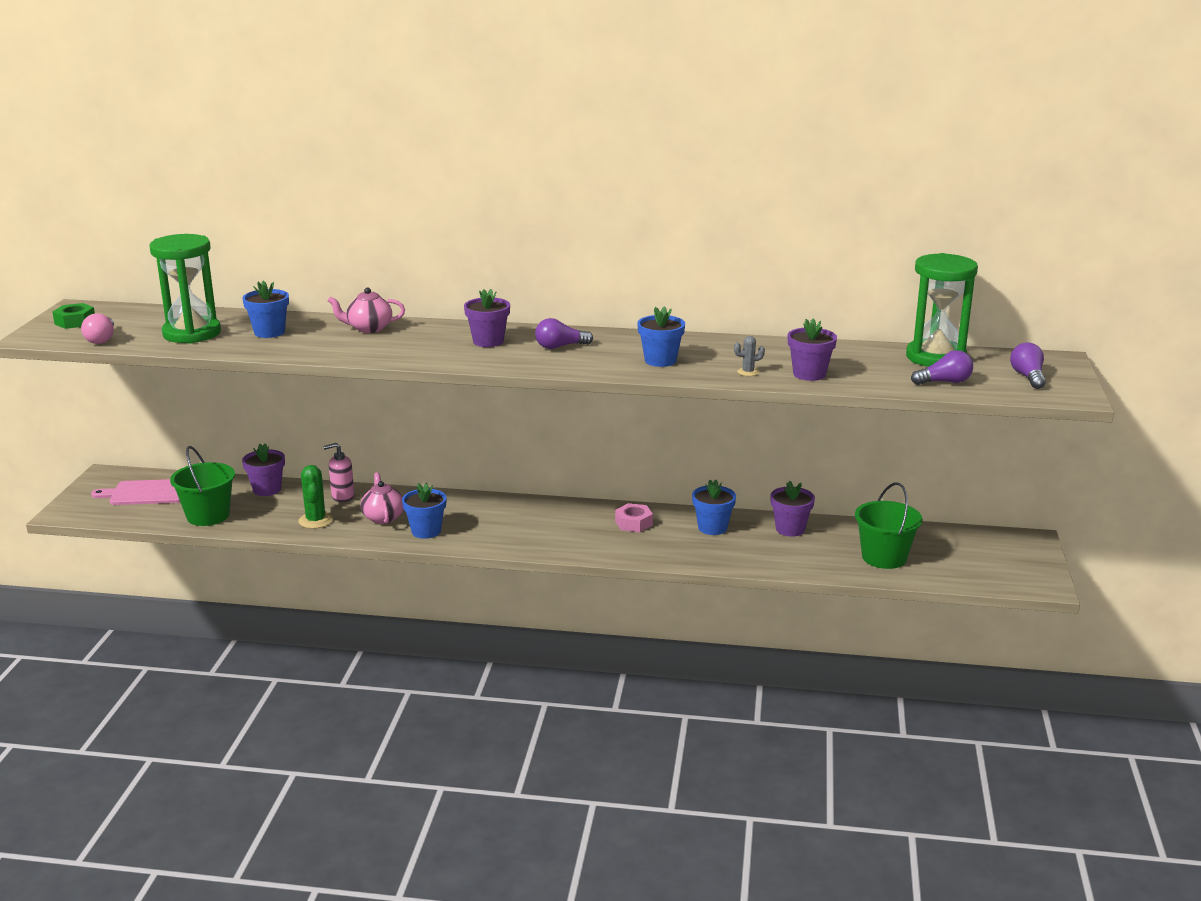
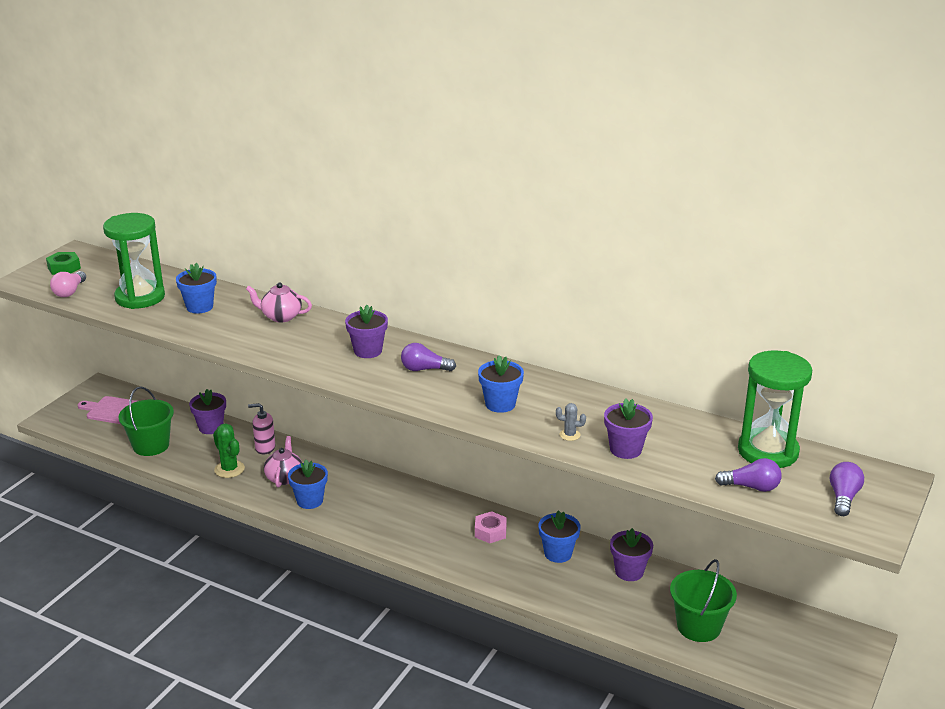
camera: 20 degrees right, 5 degrees up
(316, 520) = (229, 469): green cactus -> green cactus turned 45 degrees counterclockwise

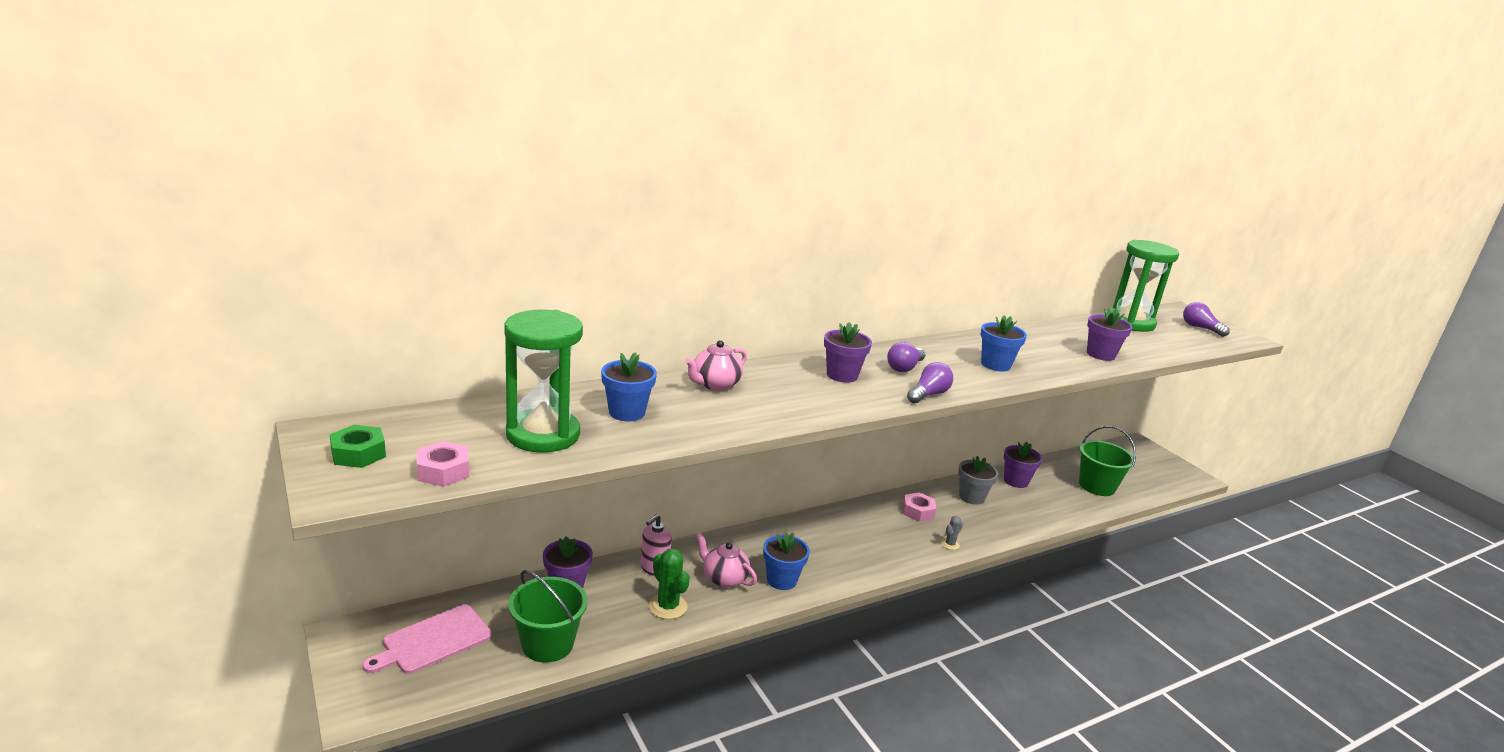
camera: 60 degrees left, 5 degrees down
(70, 292) = (443, 471): pink light bulb -> pink nut
(229, 469) = (668, 606): green cactus -> green cactus turned 60 degrees clockwise
(558, 553) = (971, 497): blue flower pot -> grey flower pot
(569, 435) = (1066, 362): grey cactus -> grey cactus (950, 544)
(751, 487) = (1175, 343): purple light bulb -> purple light bulb (928, 394)

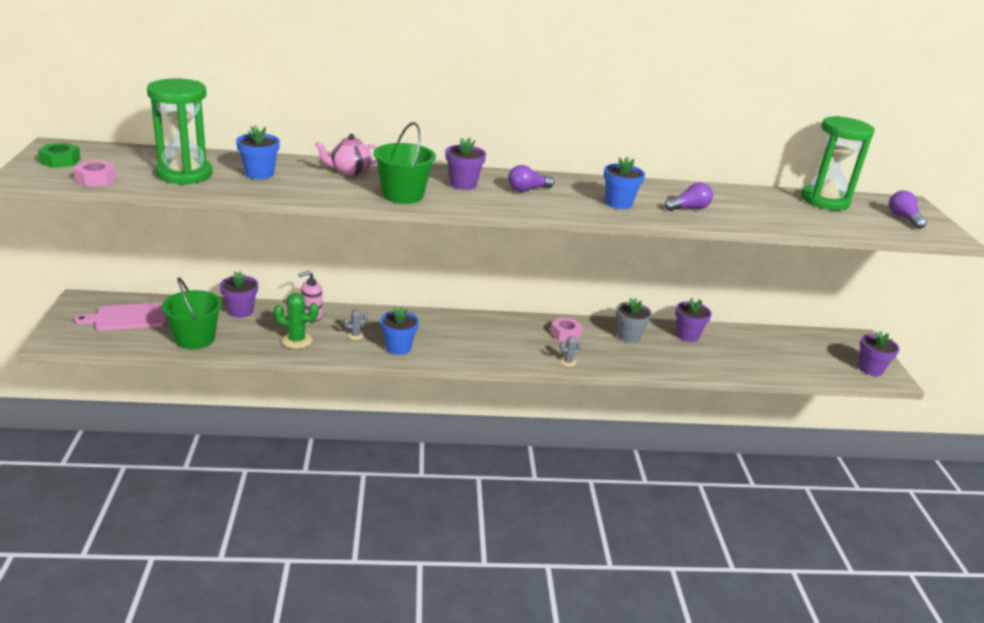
camera: 25 degrees right, 5 degrees up
(668, 606) = (296, 340): green cactus -> green cactus turned 75 degrees counterclockwise
(724, 578) = (355, 335): pink teapot -> grey cactus
(928, 394) = (518, 209): purple light bulb -> purple light bulb (689, 208)
(1096, 486) = (768, 358): green bucket -> green bucket (403, 195)
(1100, 354) = (744, 216): purple flower pot -> purple flower pot (870, 369)

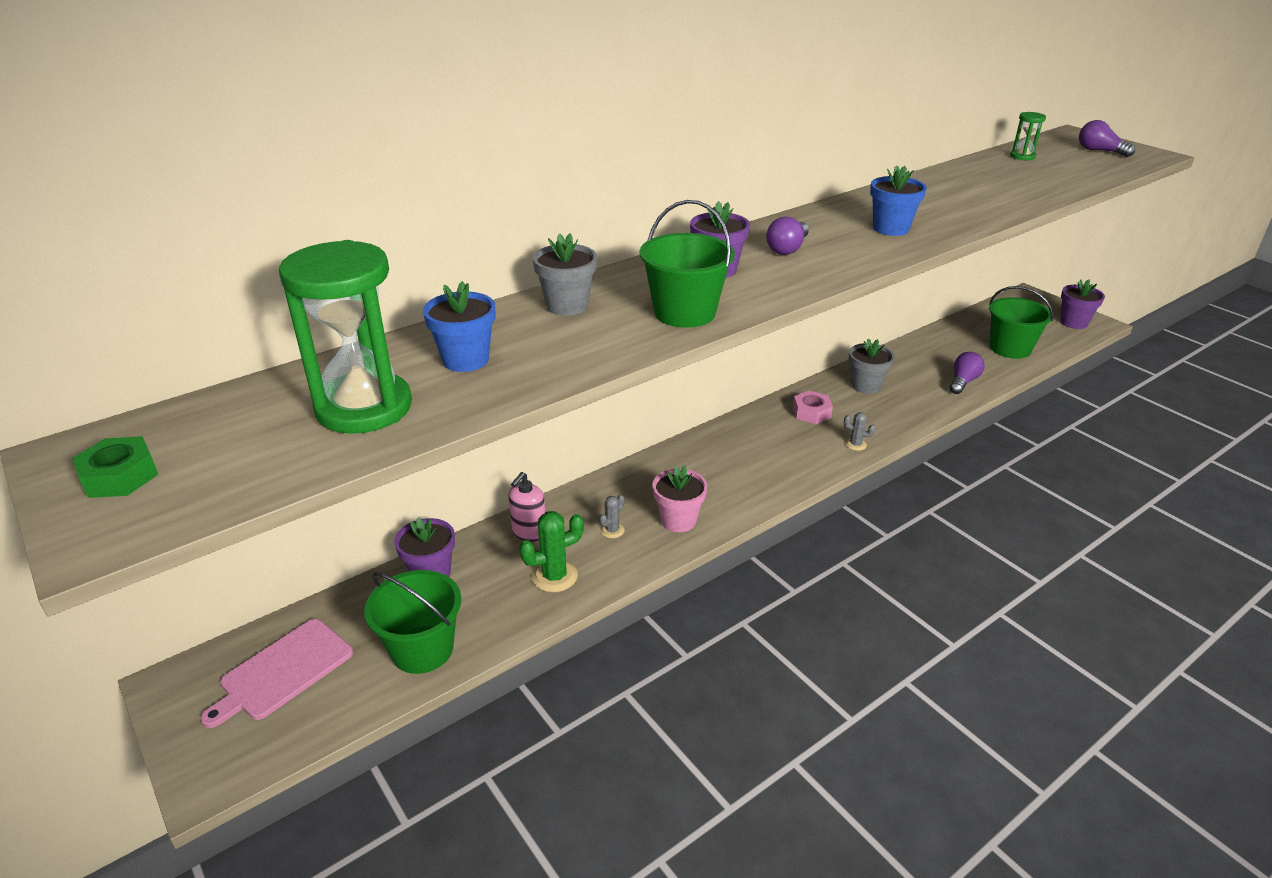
camera: 30 degrees left, 5 degrees up
(96, 179) = (240, 481): pink nut -> none
(349, 171) = (567, 306): pink teapot -> grey flower pot
(398, 347) = (678, 520): blue flower pot -> pink flower pot
(568, 362) = (855, 444): grey cactus -> grey cactus turned 75 degrees clockwise
(687, 335) = (909, 359): purple flower pot -> none
(689, 208) = (952, 209): purple light bulb -> purple light bulb (963, 382)
(782, 361) = (1010, 348): none -> green bucket
(824, 201) = (1022, 156): green hourglass -> green hourglass, size x0.44

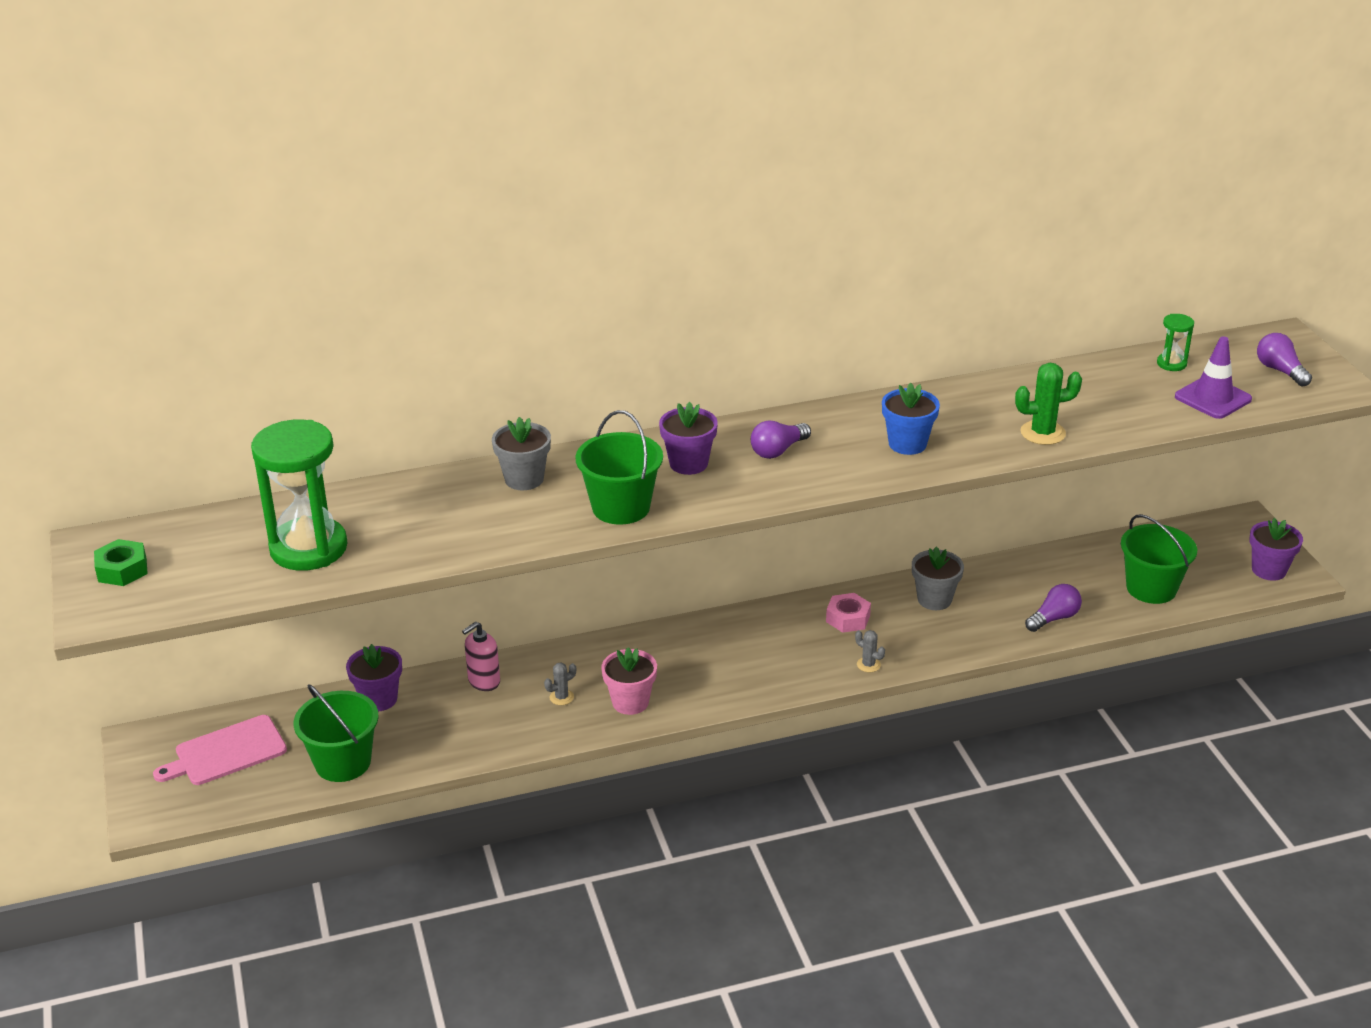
camera: 20 degrees right, 0 degrees up
(465, 360) = (407, 519): blue flower pot -> none
(554, 576) = (485, 727): green cactus -> green cactus (1043, 433)
(1078, 171) = (1212, 398): none -> purple traffic cone

